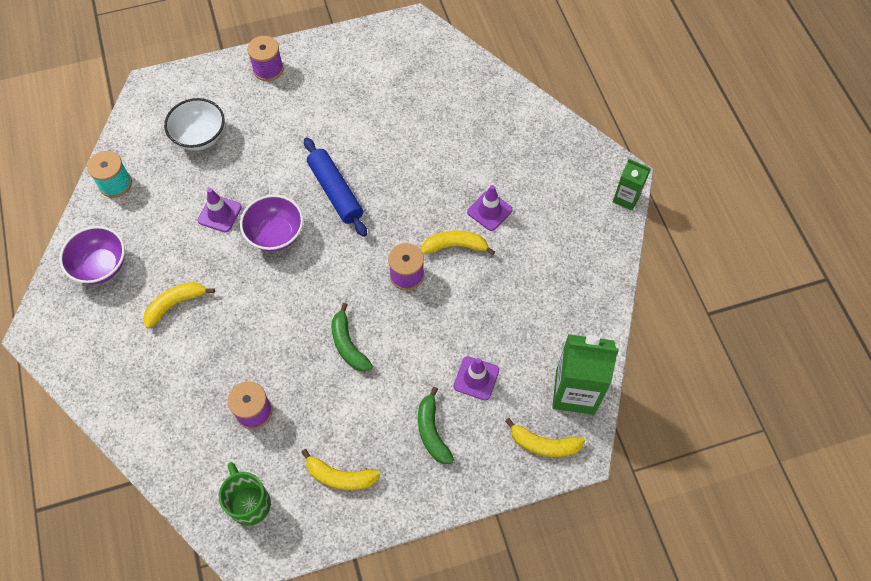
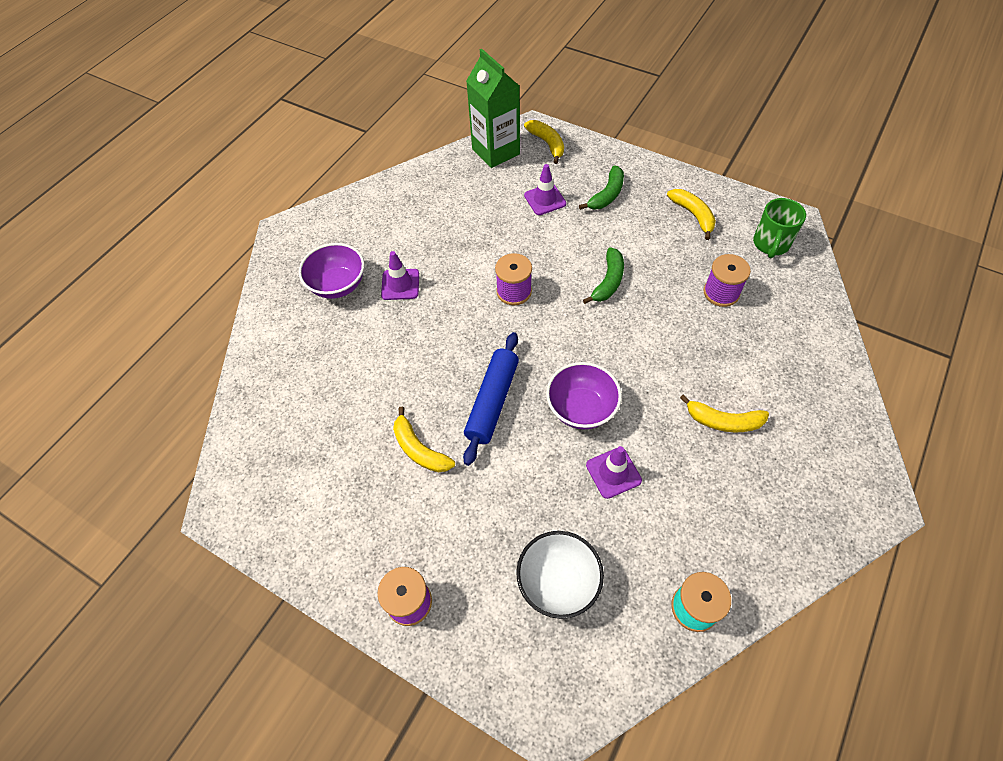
camera: 130 degrees left, 5 degrees down
(101, 266) = (772, 519): purple bowl -> purple bowl (338, 285)
(455, 246) = (455, 282): yellow banana -> yellow banana (419, 449)
(626, 198) = (306, 217): green carton -> none

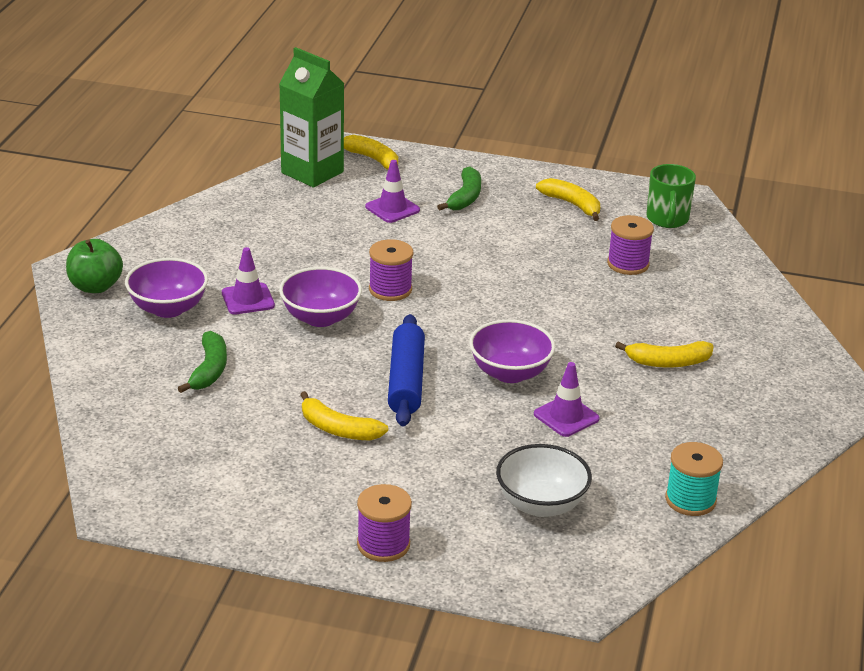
camera: 20 degrees left, 25 degrees down
(294, 252) = (95, 286): none -> green apple
(449, 315) = (320, 318): none -> purple bowl
(608, 281) = (497, 269): green banana -> green banana (209, 370)

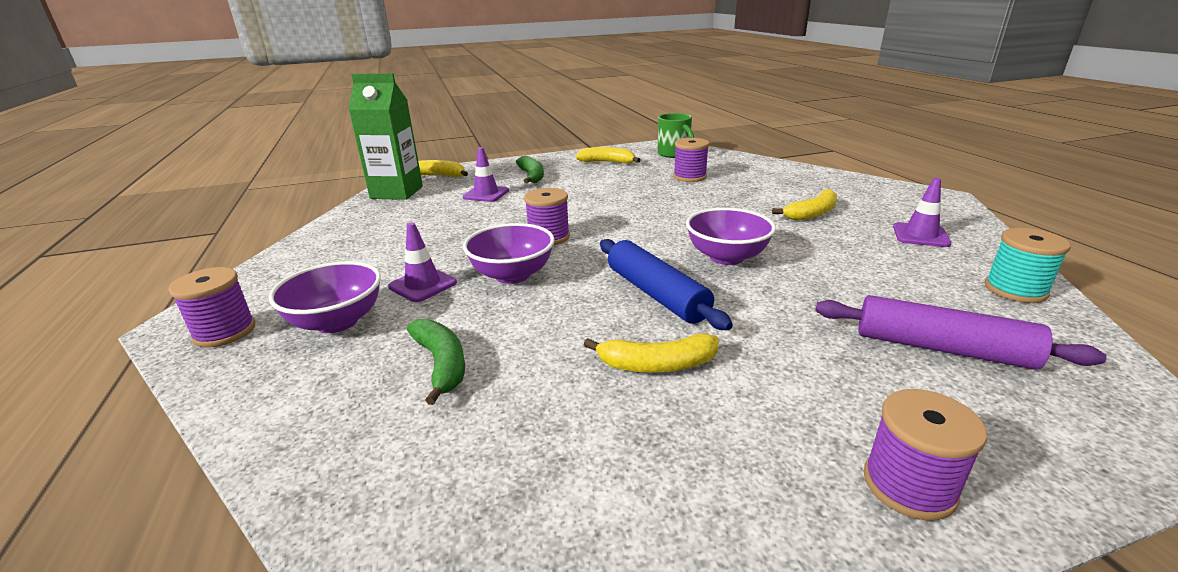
camera: 30 degrees left, 5 degrees down
(95, 286) = (224, 332): green apple -> purple spool
(541, 504) = (941, 348): white bowl -> purple rolling pin
(566, 416) = (819, 269): purple traffic cone -> purple traffic cone (920, 235)

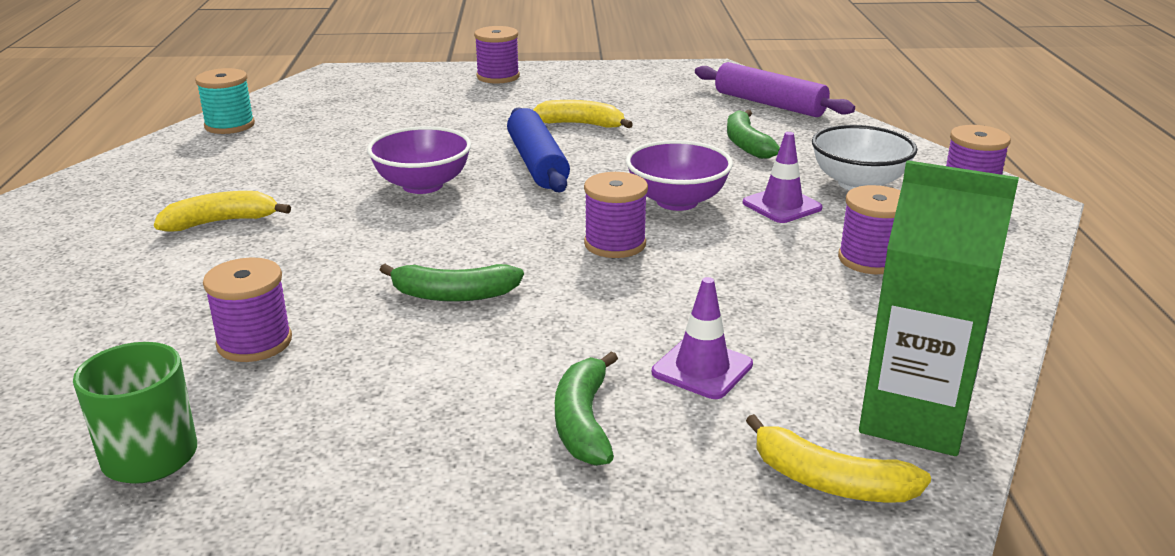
camera: 165 degrees left, 0 degrees up
(337, 322) = (858, 183): purple bowl -> white bowl
(373, 252) = (870, 259): none -> purple spool
(607, 162) = (358, 451): yellow banana -> none
(623, 201) = (453, 295): none -> green banana
(920, 235) = (173, 175): purple traffic cone -> none
(941, 348) = (372, 107): purple rolling pin -> purple rolling pin (769, 104)

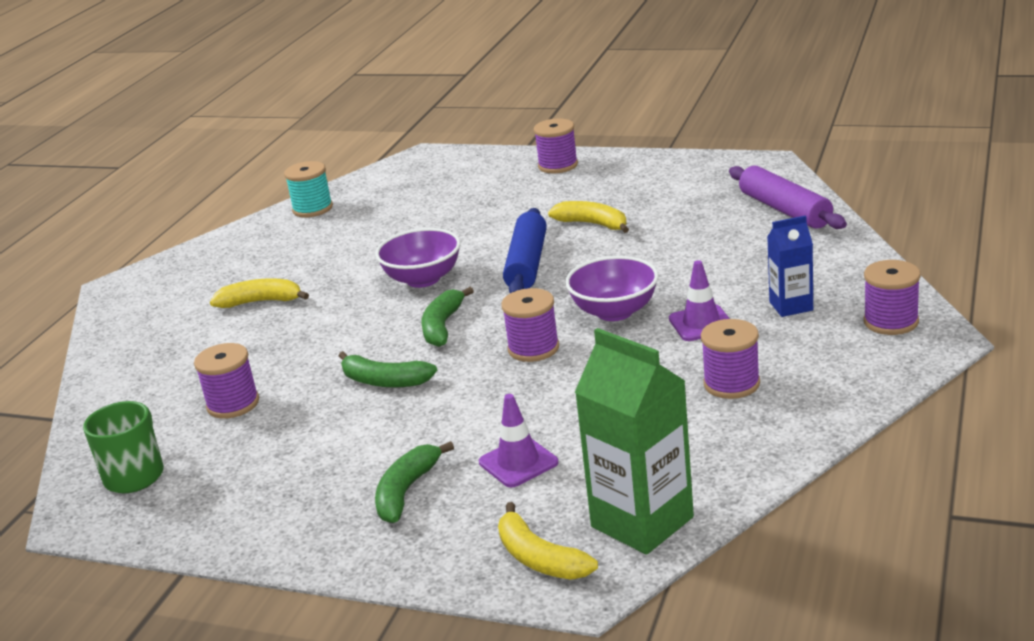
camera: 25 degrees right, 0 degrees up
(746, 144) = (724, 255): green banana -> green banana (442, 326)
(858, 183) = (791, 306): white bowl -> blue carton

